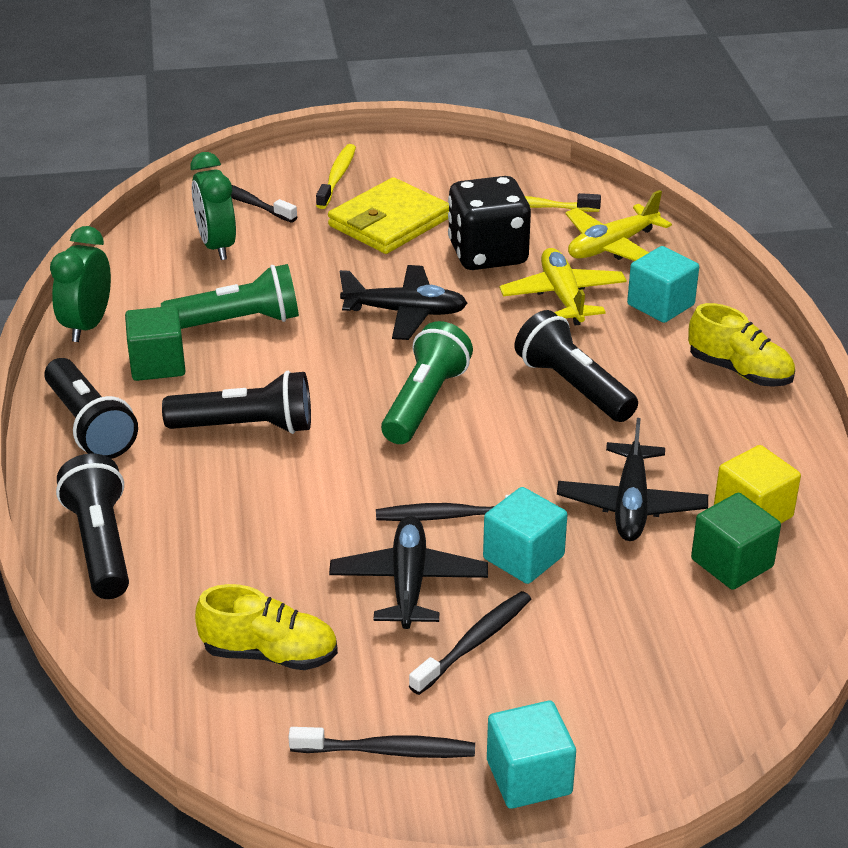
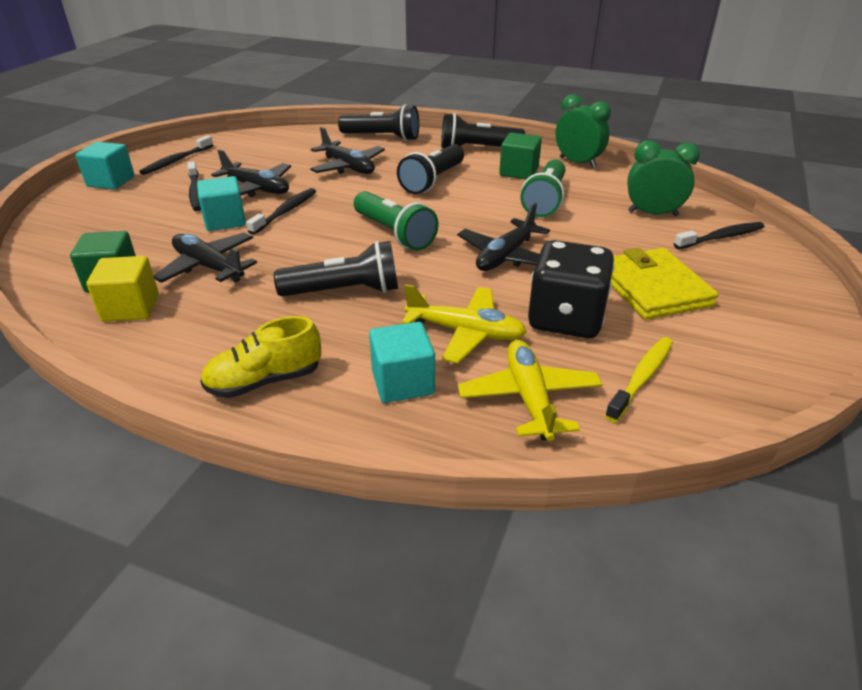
camera: 120 degrees right, 0 degrees up
(257, 527) = (348, 167): none -> black plane
(270, 654) = (265, 153): yellow shoe -> none
(337, 177) = (752, 286): yellow toothbrush -> none

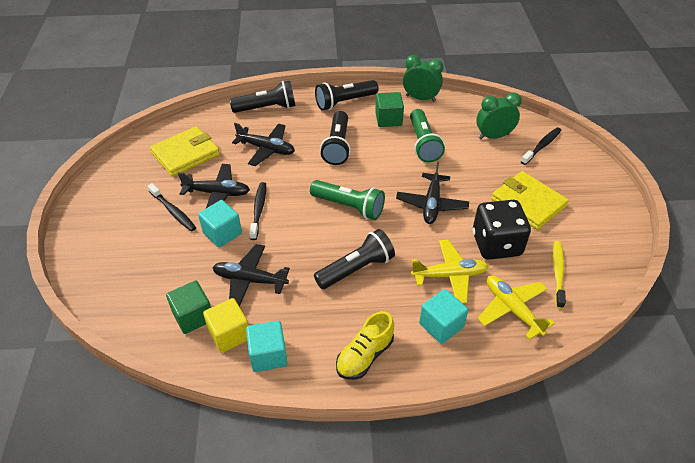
camera: 25 degrees left, 10 degrees up
(111, 181) = (92, 221): turquoise cube -> turquoise cube (268, 355)
(177, 161) = (125, 182): black toothbrush -> none
(259, 154) = (185, 154): none -> yellow wallet

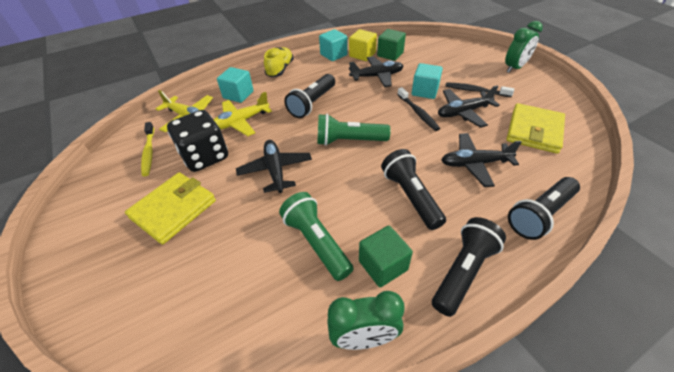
camera: 155 degrees right, 0 degrees up
(493, 136) = (224, 299): green clock -> green clock (514, 68)
(528, 203) = (173, 209): yellow wallet -> yellow wallet turned 75 degrees counterclockwise
(541, 146) = (149, 310): black toothbrush -> none

